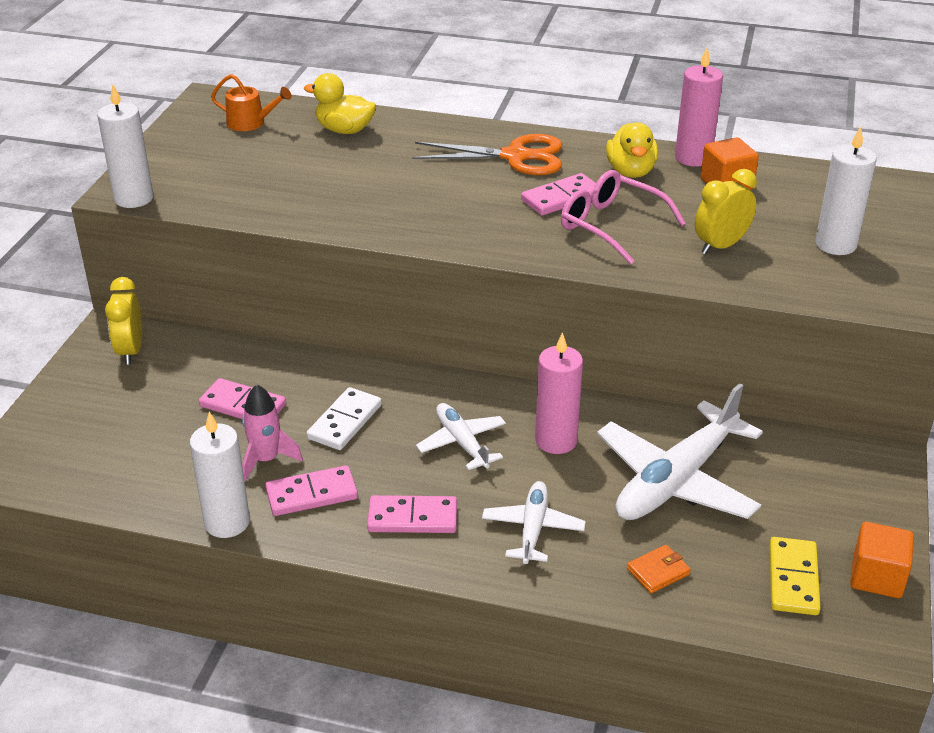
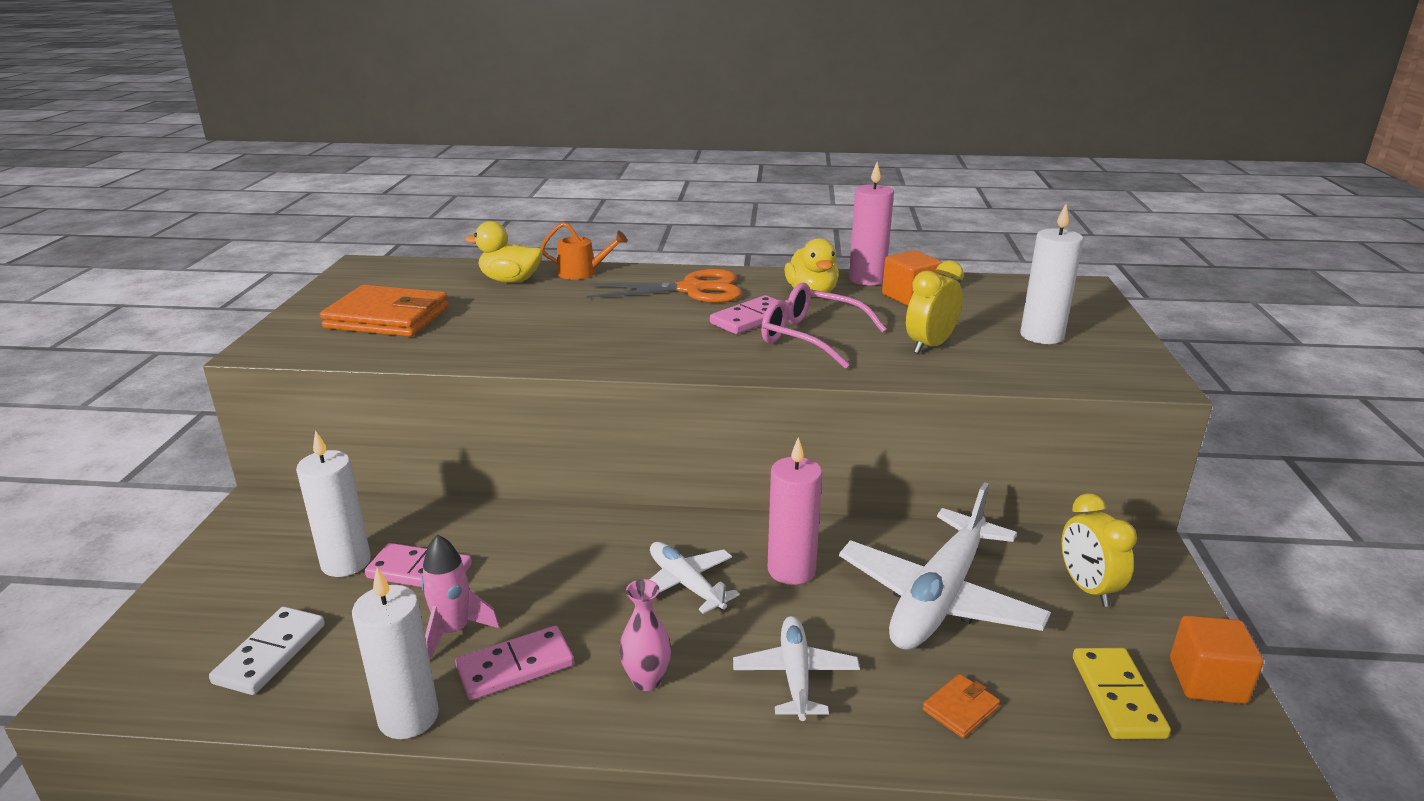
camera: 10 degrees left, 10 degrees down
(131, 351) = (281, 525): yellow clock -> yellow clock (1087, 588)
(134, 198) = (278, 352): white candle -> white candle (346, 562)
(228, 167) = (387, 318): none -> orange wallet
(250, 123) = (409, 281): orange watering can -> orange watering can (582, 272)
(344, 422) = (544, 576): white domino -> white domino (270, 653)
(412, 518) = (646, 680): pink domino -> pink vase

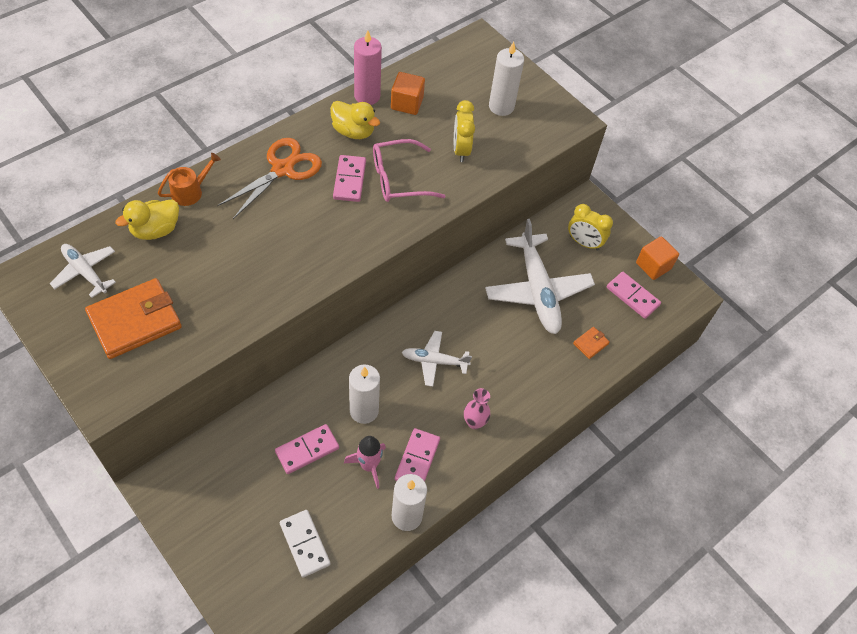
camera: 50 degrees left, 30 degrees up
(346, 562) = (263, 475): white candle -> white candle (364, 411)
(791, 570) = (468, 318): pink candle -> none
(795, 675) = (524, 374): white plane -> white plane (85, 272)
(960, 709) = (590, 344): orange wallet -> orange wallet turned 45 degrees clockwise
(1117, 696) = (632, 296): yellow domino -> pink domino

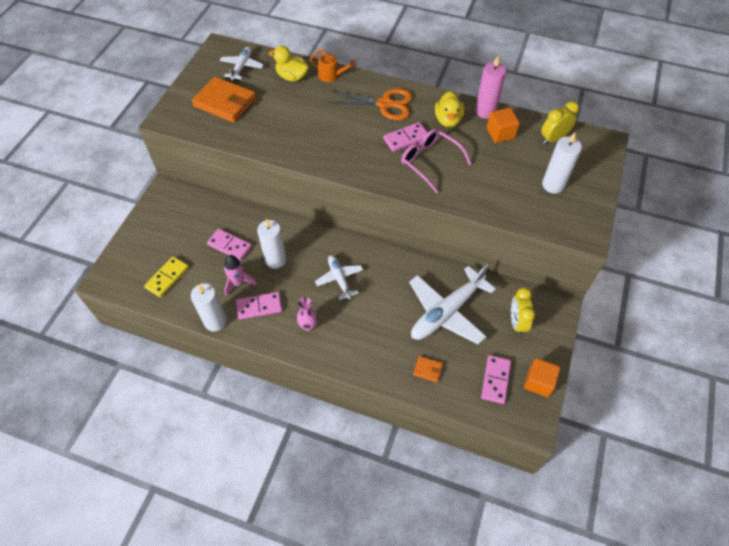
camera: 65 degrees right, 0 degrees up
(304, 544) = (167, 278): white domino -> yellow domino
(461, 150) = (488, 182): yellow clock -> yellow clock (553, 139)

